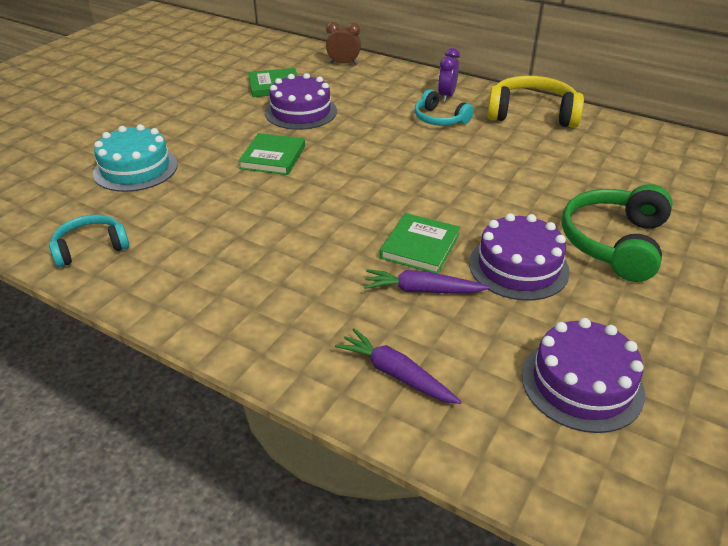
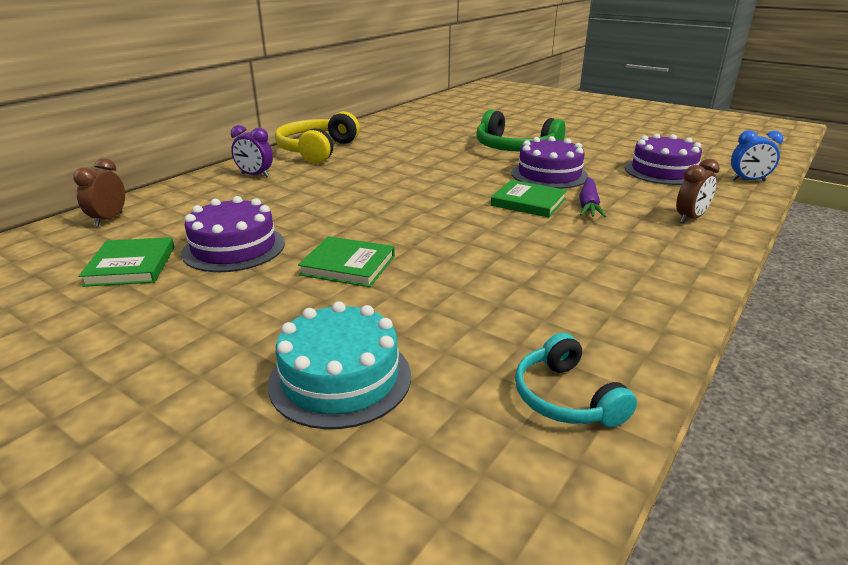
camera: 85 degrees left, 10 degrees down
(396, 374) = (690, 218): purple carrot -> brown clock
(439, 119) = (304, 181): turquoise headphones -> none
(579, 490) = (748, 180): none -> blue clock

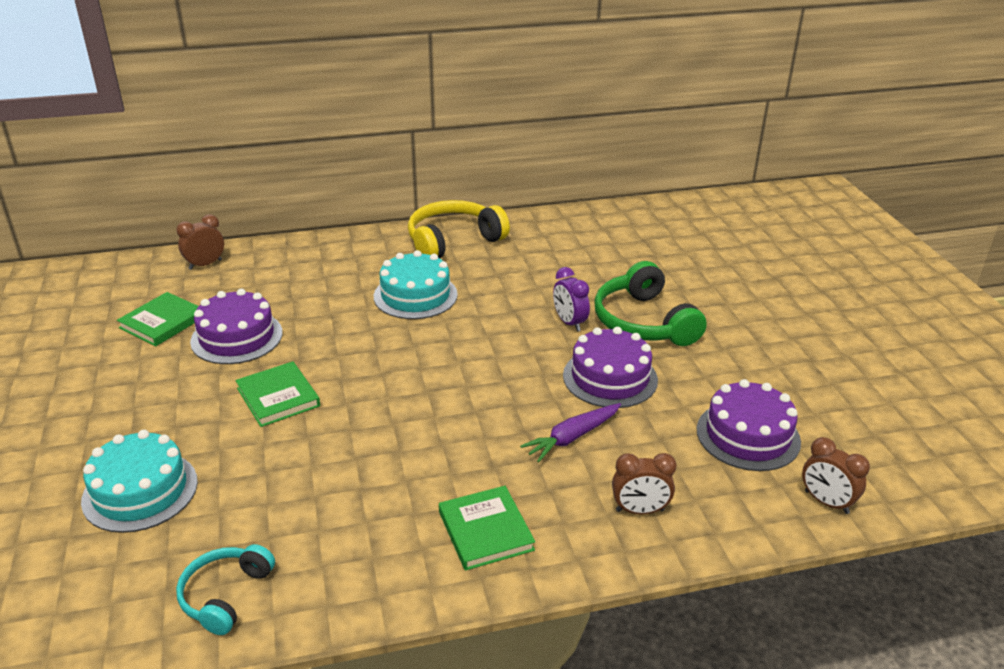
camera: 40 degrees right, 5 degrees up
(255, 175) = (358, 256): purple clock -> purple clock (569, 323)
(345, 180) = (415, 295): none -> turquoise cake
(528, 202) = (523, 404): green book -> green book (486, 531)
(748, 180) = (826, 502): blue clock -> brown clock

